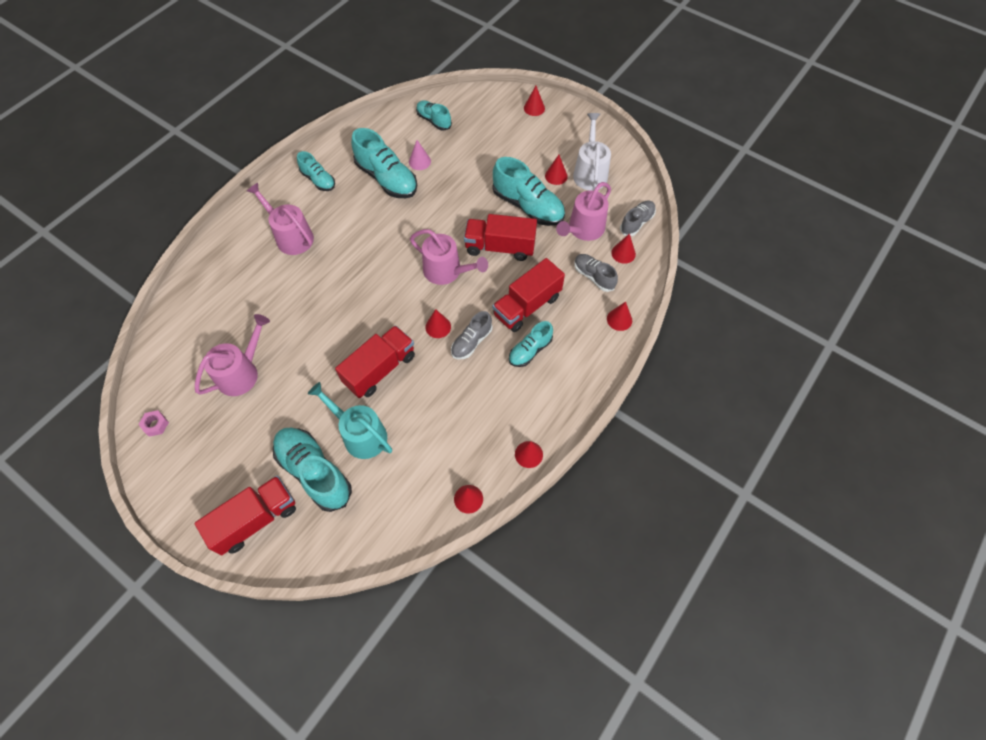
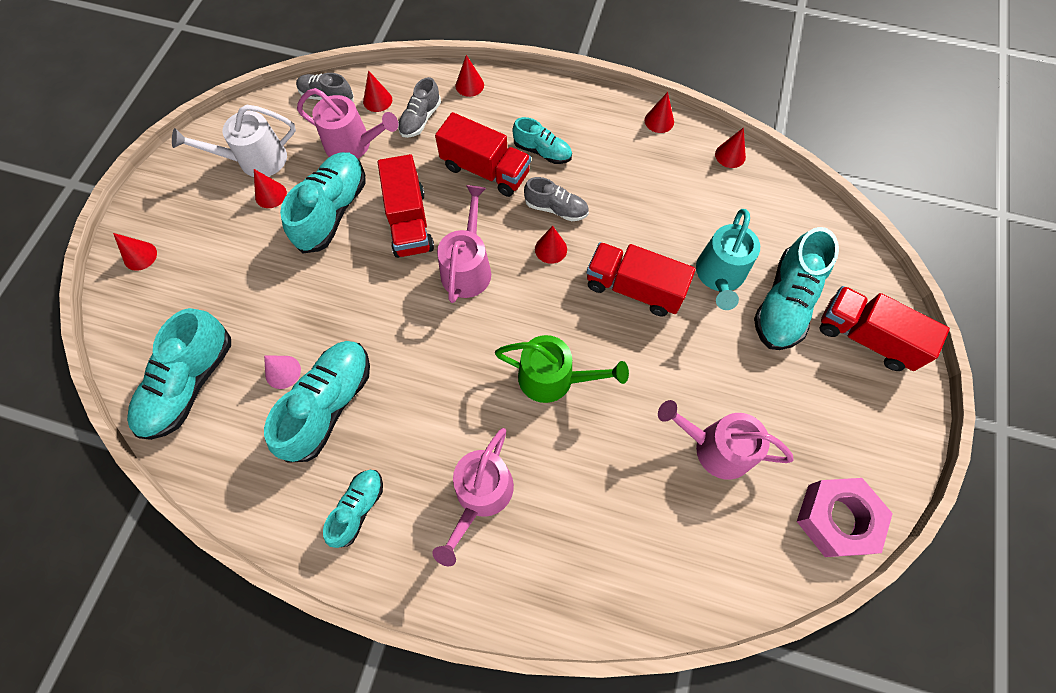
camera: 110 degrees left, 5 degrees up
(155, 425) = (836, 519): pink nut -> pink nut, size x2.27
(340, 296) = (553, 378): none -> green watering can
(434, 120) = (190, 384): turquoise shoe -> turquoise shoe, size x1.73

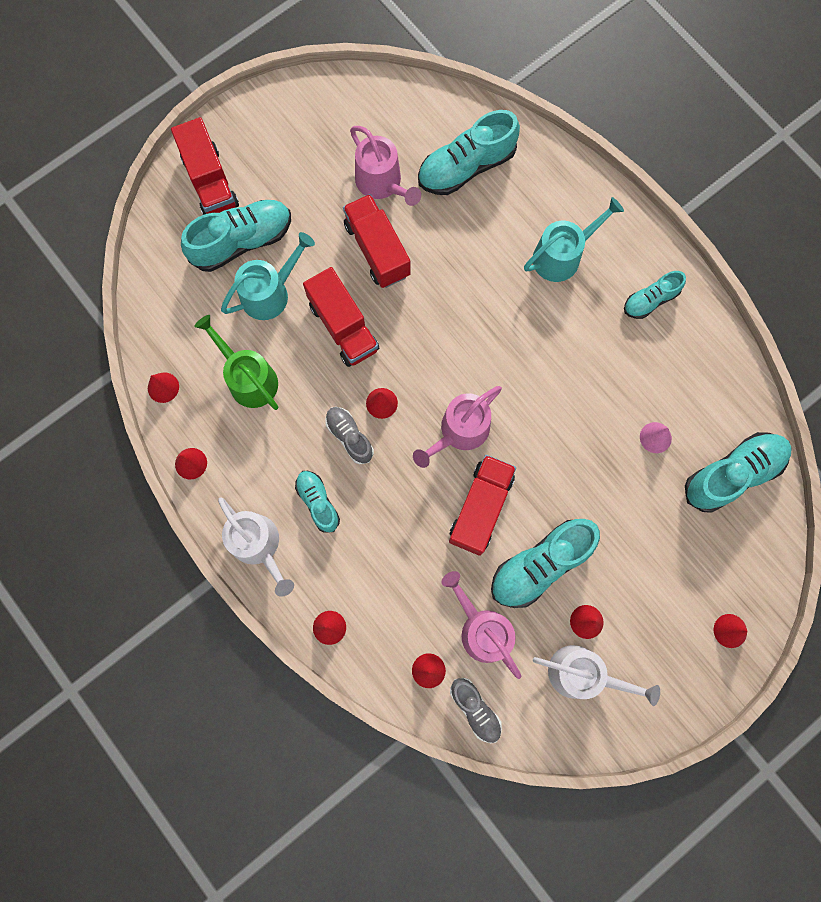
camera: 145 degrees left, 10 degrees up
(329, 404) = (633, 387): turquoise shoe -> turquoise shoe (466, 167)
(420, 119) = (402, 617): grey shoe -> none
(480, 495) = (562, 256): pink watering can -> turquoise watering can
(485, 170) = (381, 517): red truck -> red truck (377, 250)
(553, 378) = (456, 300): green watering can -> green watering can (249, 379)
(562, 102) = (258, 545): none -> white watering can
(836, 519) = (344, 97): pink nut -> none

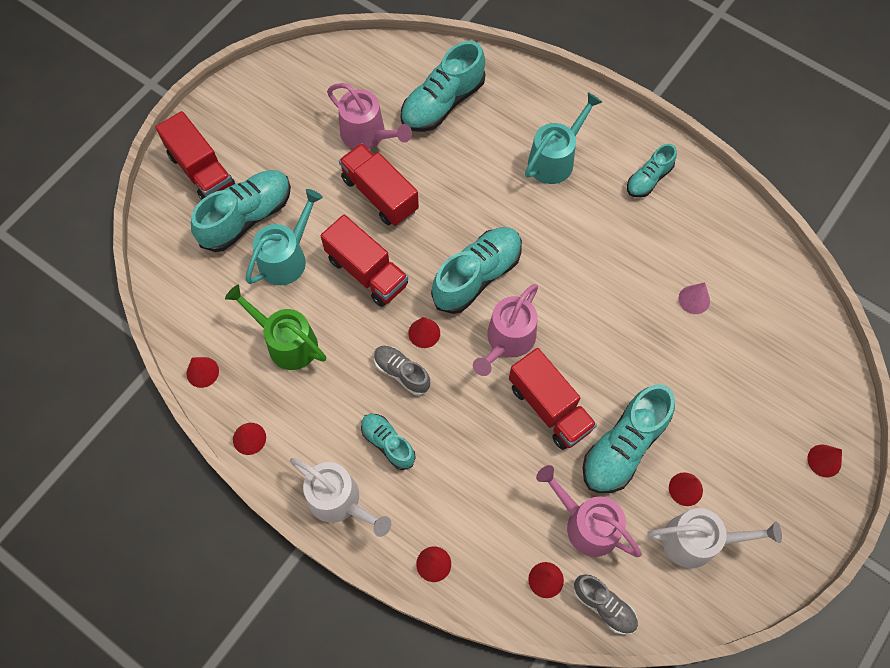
camera: 15 degrees left, 10 degrees down
(480, 508) = (549, 407): red truck -> red truck turned 135 degrees clockwise
(732, 474) = (776, 315): turquoise shoe -> turquoise shoe (477, 276)

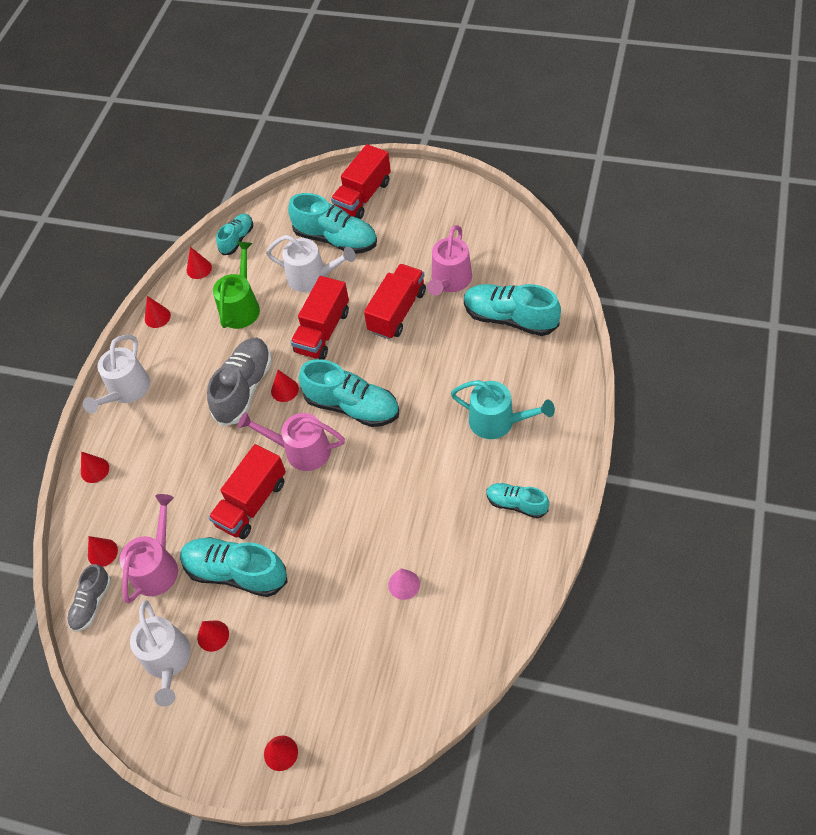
camera: 75 degrees right, 10 degrees down
(286, 258) = (312, 277): turquoise watering can -> white watering can
(388, 443) = (182, 403): turquoise shoe -> turquoise shoe (237, 239)
(402, 372) = (244, 388): grey shoe -> grey shoe, size x1.73

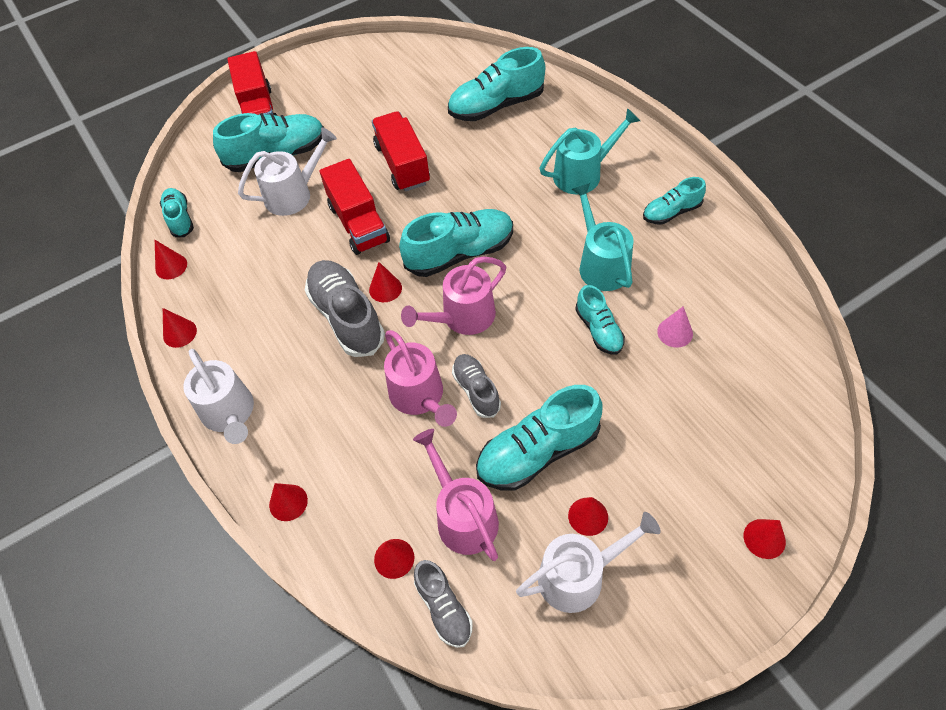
camera: 50 degrees left, 0 degrees up
(168, 660) = (578, 576): white watering can -> white watering can turned 45 degrees counterclockwise
(241, 307) = (256, 262): green watering can -> none
(252, 503) = (476, 390): red truck -> grey shoe
(363, 536) = (598, 330): none -> turquoise shoe
(422, 496) = (601, 264): none -> turquoise watering can
(450, 281) = (415, 115): pink watering can -> pink watering can (419, 396)

